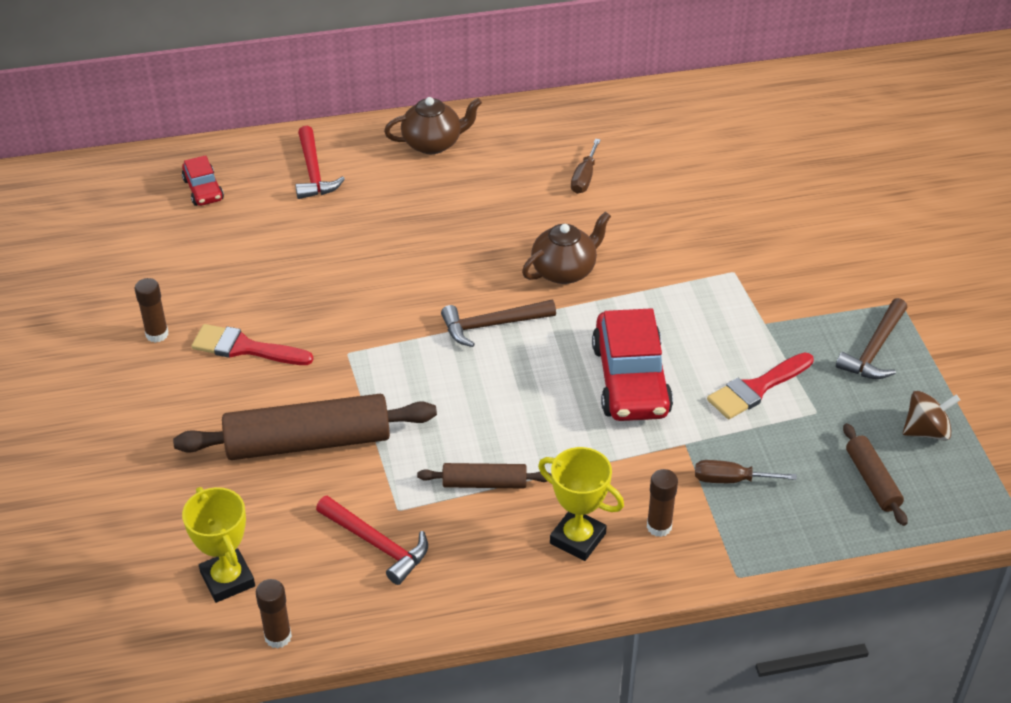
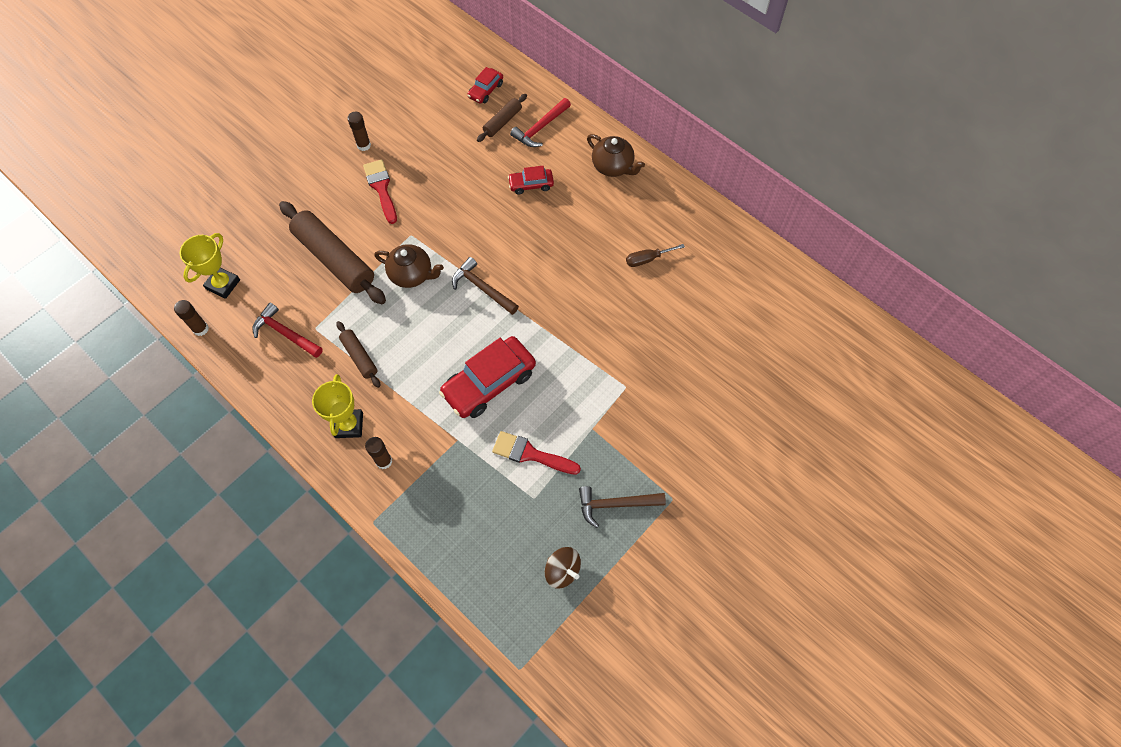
camera: 55 degrees right, 20 degrees up
(377, 544) = (285, 333): red hammer -> red hammer turned 120 degrees clockwise
(386, 217) = (531, 184): none -> red car
(565, 271) = (555, 297): brown teapot -> brown teapot (412, 274)
(731, 480) = (445, 479): brown screwdriver -> none
(872, 480) = (497, 559): brown rolling pin -> brown rolling pin (502, 122)

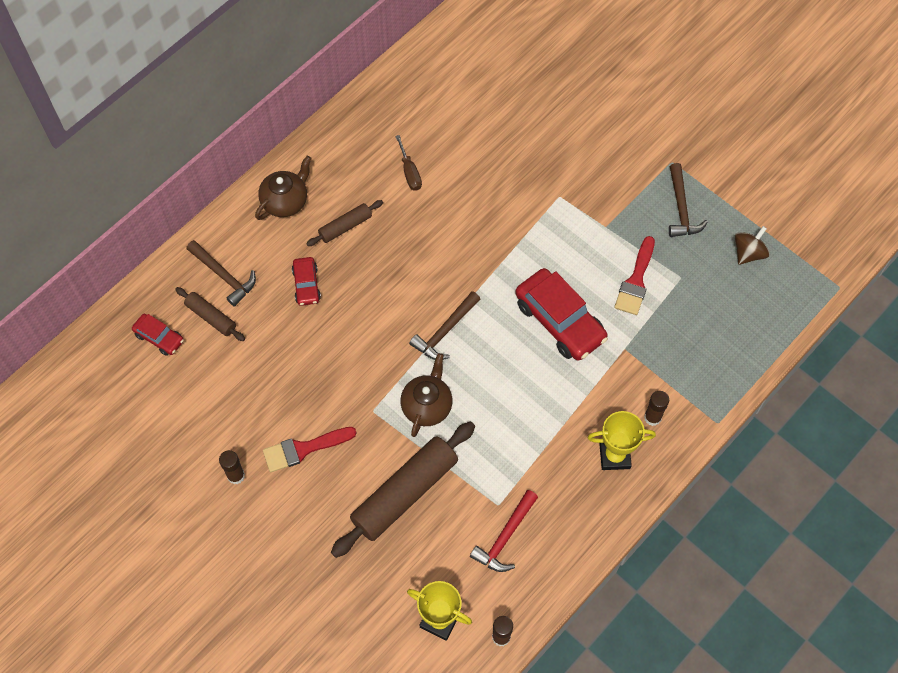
camera: 90 degrees left, 0 degrees up
(359, 357) = (533, 453): brown rolling pin -> brown rolling pin (345, 227)
(540, 128) = (224, 275): red hammer -> brown hammer

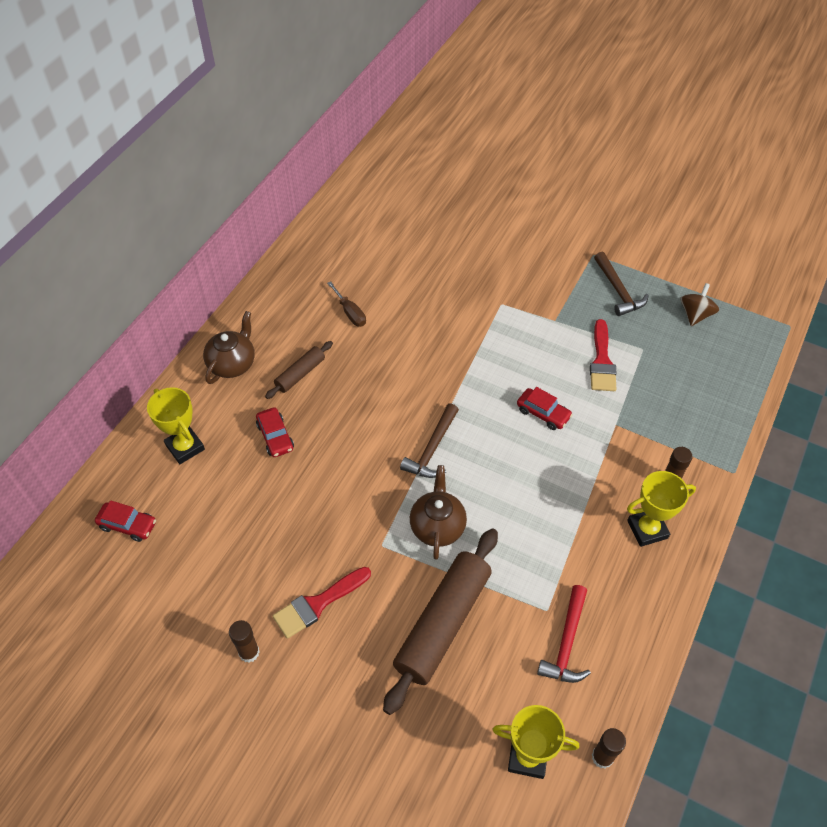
camera: 15 degrees left, 10 degrees down
(211, 317) = (181, 491): brown rolling pin -> none
(224, 275) = (185, 447): brown hammer -> yellow trophy
(560, 321) = (543, 413): red car -> red car, size x0.52

